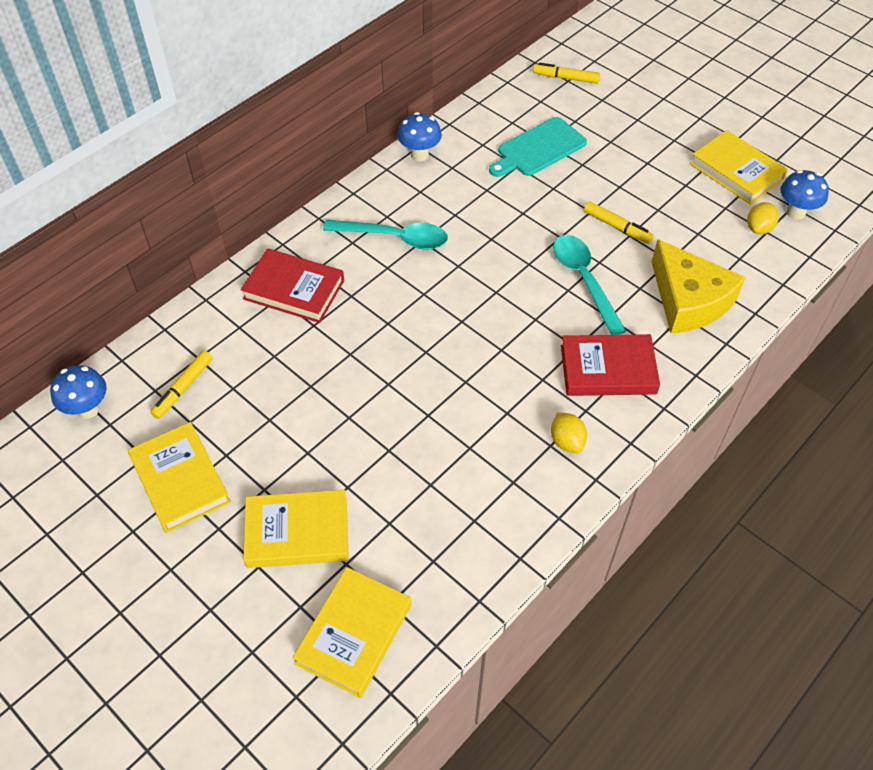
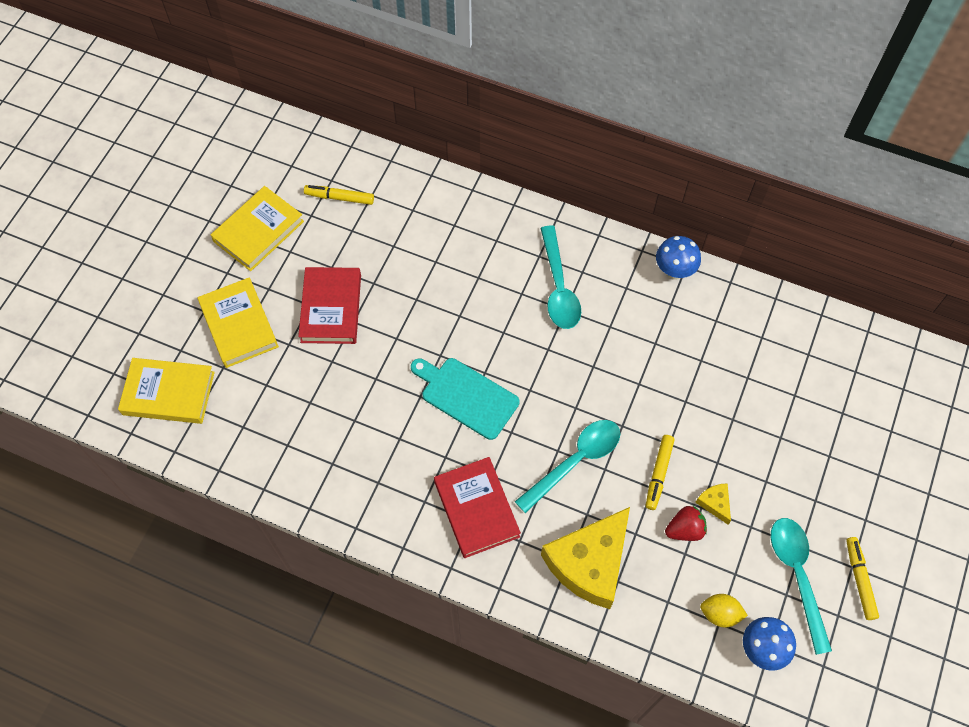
camera: 70 degrees right, 10 degrees up
(88, 409) = (299, 146): blue mushroom -> none
(294, 290) = (467, 233): red book -> red book (331, 308)
(538, 148) = (735, 372): turquoise cutting board -> turquoise cutting board (466, 396)
(566, 78) = (858, 368): yellow marker -> yellow marker (859, 580)
(567, 441) = (386, 494): yellow lemon -> none
(657, 200) = (715, 503): none -> yellow cheese
(675, 226) = (684, 529): none -> red strawberry
(736, 171) = (797, 575): yellow book -> turquoise spoon

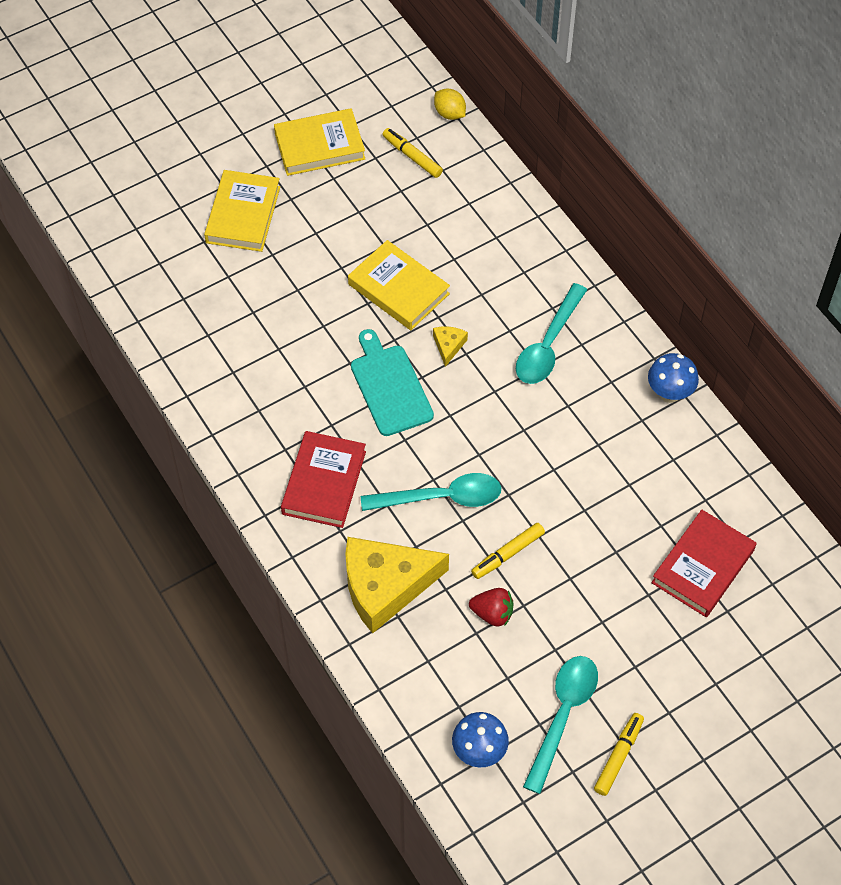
camera: 35 degrees right, 5 degrees down
(168, 393) = (144, 236): yellow book -> yellow book (398, 289)
(331, 308) = (331, 245): red book -> red book (703, 566)
(715, 503) = (538, 609): yellow cheese -> yellow cheese (448, 346)
(720, 614) = (466, 700): yellow lemon -> yellow lemon (449, 113)

